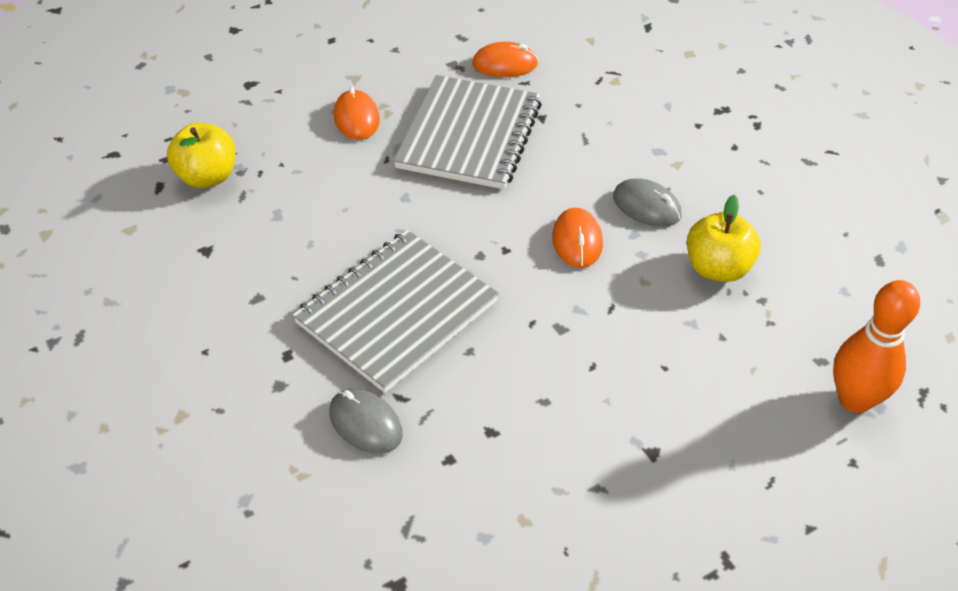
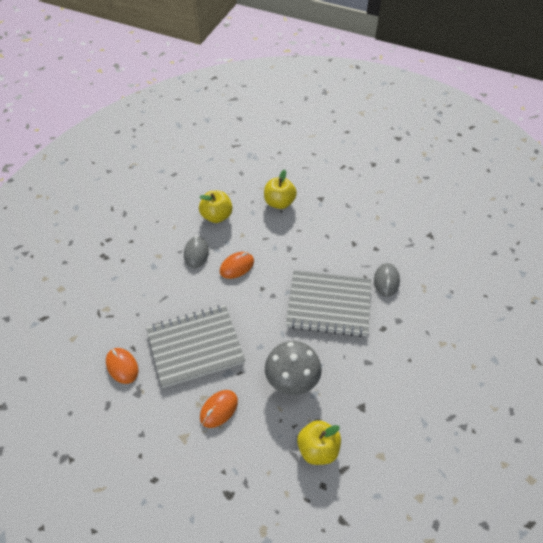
camera: 125 degrees left, 5 degrees up
(320, 202) = (292, 380): none -> grey mushroom
(688, 376) = (279, 203): none -> yellow apple
(854, 400) = (252, 159): orange bowling pin -> none

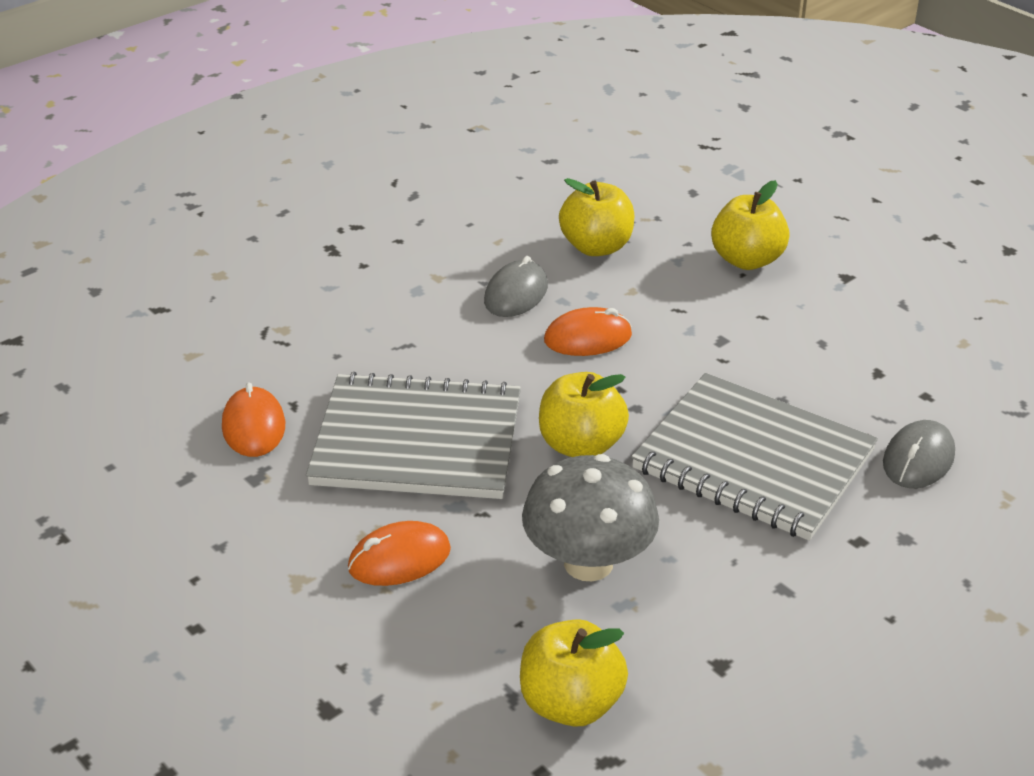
camera: 25 degrees right, 15 degrees down
(261, 323) = (581, 445): none -> yellow apple

